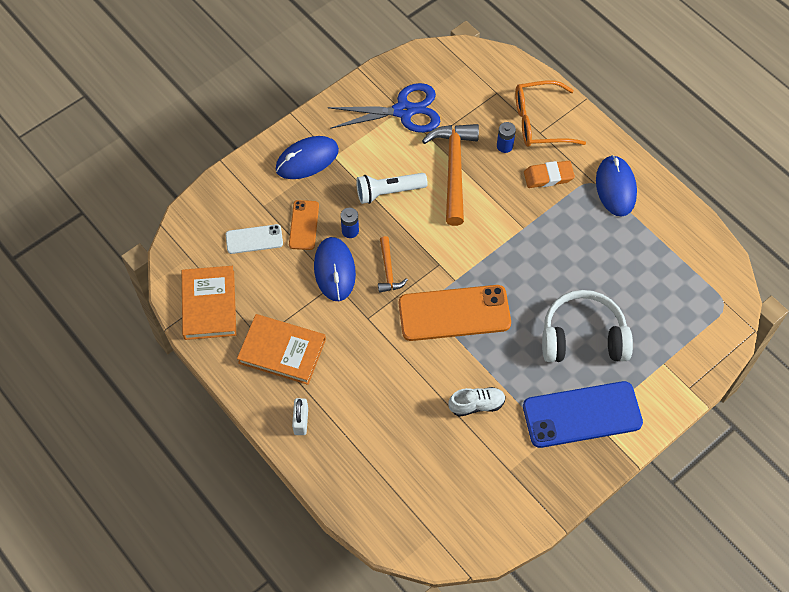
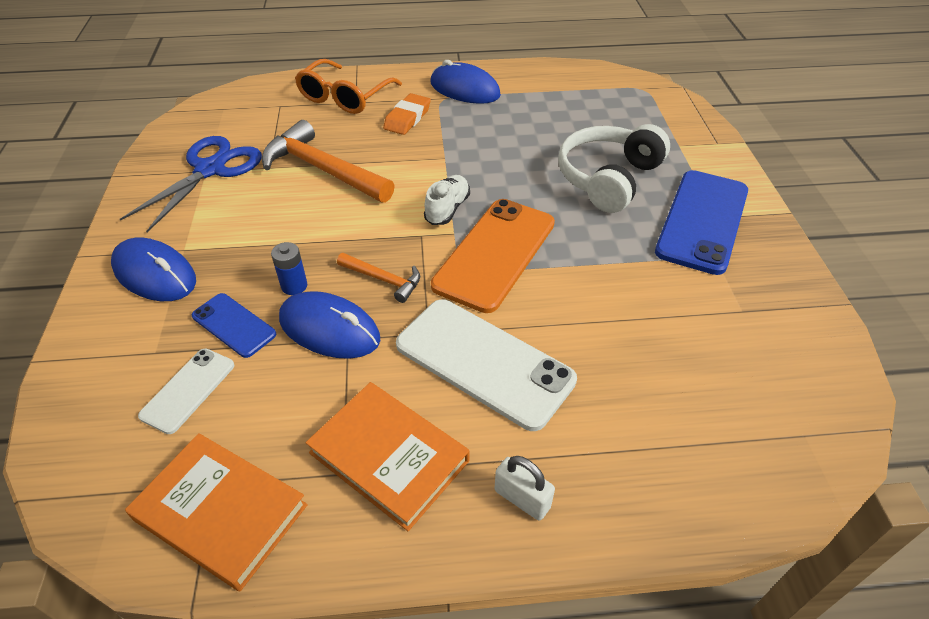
camera: 55 degrees left, 15 degrees down
(282, 351) = (389, 457): orange book -> orange book turned 75 degrees clockwise
(304, 225) = (234, 325): orange phone -> blue phone
(307, 160) = (155, 274): blue mouse -> blue mouse turned 60 degrees counterclockwise
(368, 357) = (484, 362): none -> white phone
(388, 192) = (286, 228): white flashlight -> none
(476, 405) = (632, 295): white shoe -> white shoe (447, 209)
(504, 146) = (341, 127): blue battery -> none

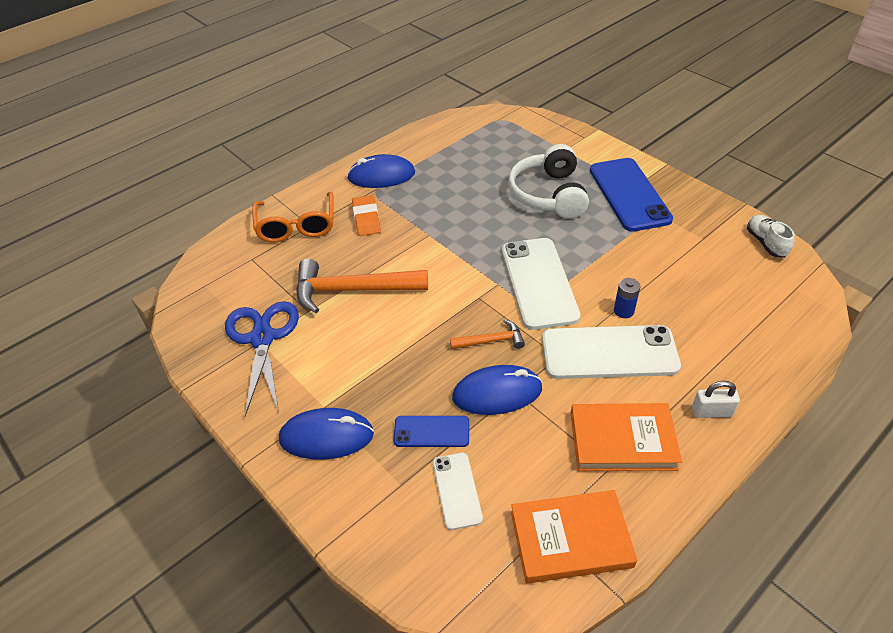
camera: 35 degrees left, 0 degrees up
(294, 286) = (438, 381): blue battery -> blue battery (623, 311)
(447, 209) = (474, 270): white shoe -> white shoe (766, 243)
(495, 254) = (539, 283): orange phone -> white phone

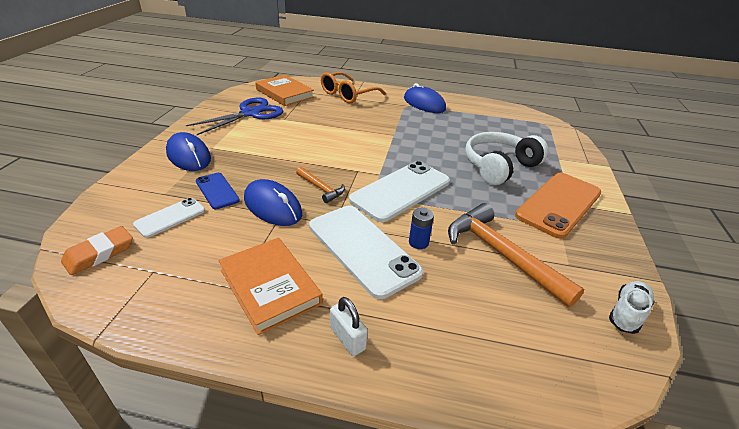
camera: 50 degrees right, 10 degrees down
(352, 290) = (315, 126): orange hammer -> orange hammer (500, 254)
(366, 219) = (380, 111): orange eraser -> orange eraser (99, 253)
(570, 539) = (147, 288): orange book -> orange book (284, 93)
(629, 194) = (559, 204): blue phone -> orange phone

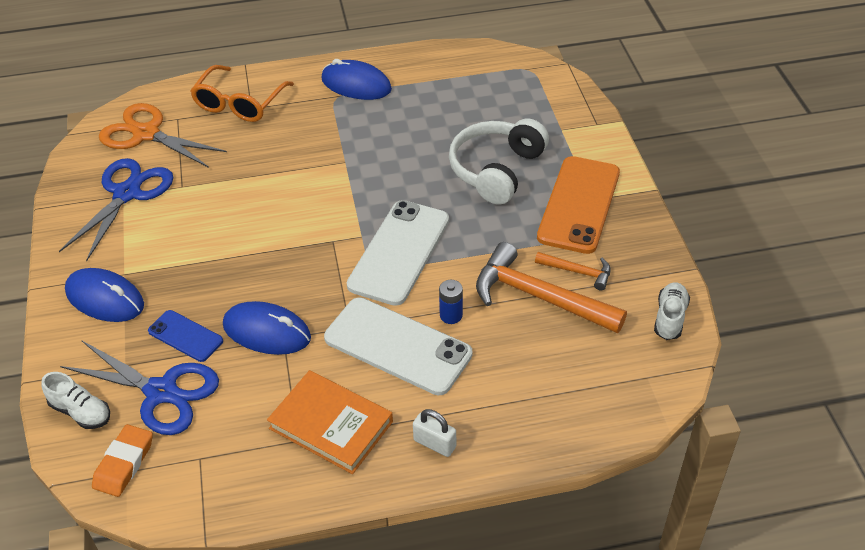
camera: 20 degrees left, 10 degrees up
(109, 210) = (81, 412): none -> white shoe
(170, 217) = (161, 392): white phone -> blue scissors
(284, 93) = (146, 134): orange book -> orange scissors
(321, 188) = (306, 285): orange hammer -> orange hammer (578, 272)

